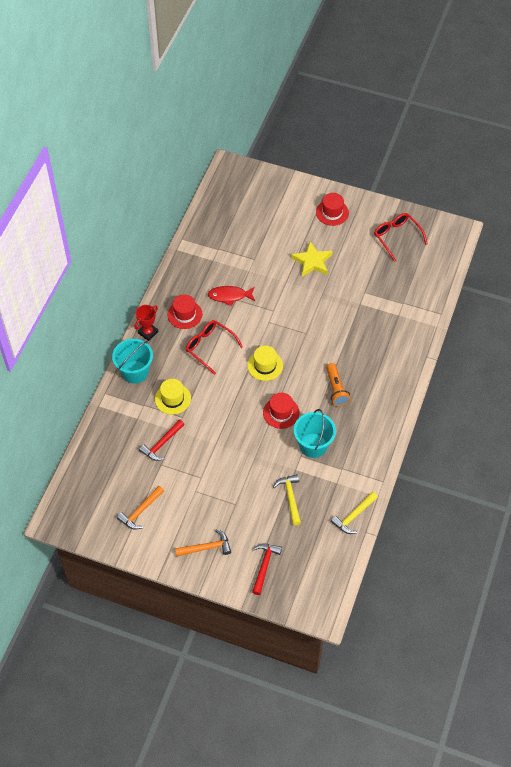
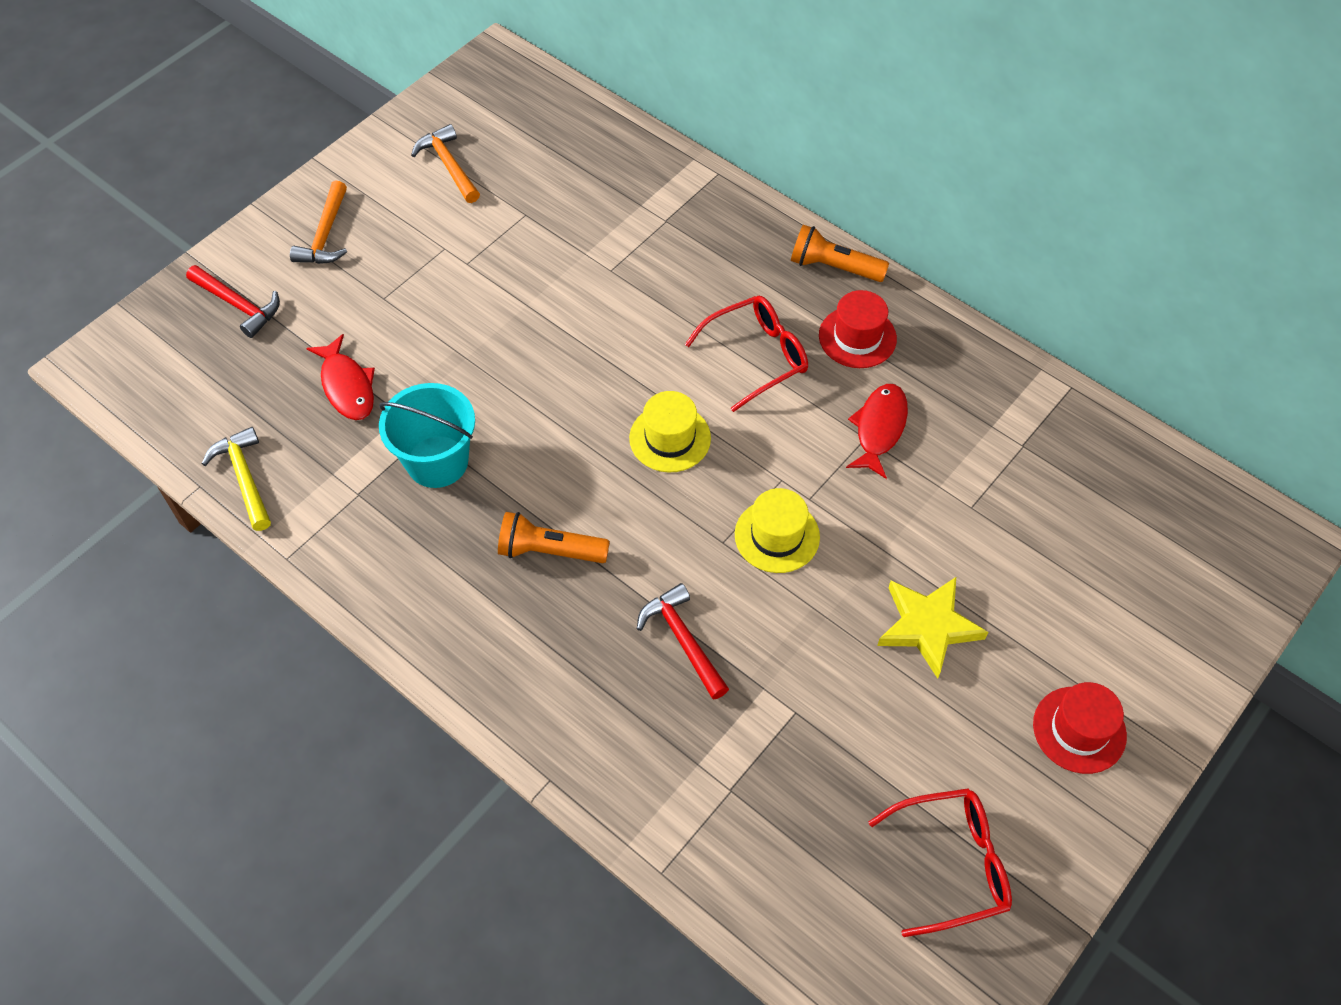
camera: 110 degrees right, 0 degrees up
(135, 372) = (747, 225): turquoise bucket -> none
(148, 332) = (833, 267): red trophy -> orange flashlight
(162, 444) = (567, 226): red hammer -> red hammer (683, 640)
(172, 399) = (659, 266): yellow hat -> yellow hat (777, 536)
(281, 412) = (542, 430): red hat -> none
(290, 497) = (347, 386): yellow hammer -> red fish

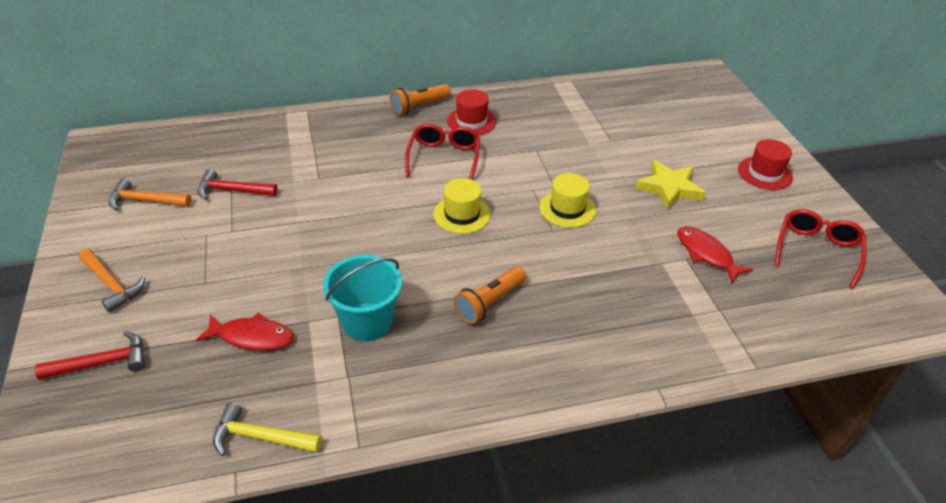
camera: 55 degrees left, 15 degrees down
(683, 640) = (604, 278): red hammer -> red hammer (232, 191)
(879, 428) = (535, 143): red fish -> red fish (706, 254)

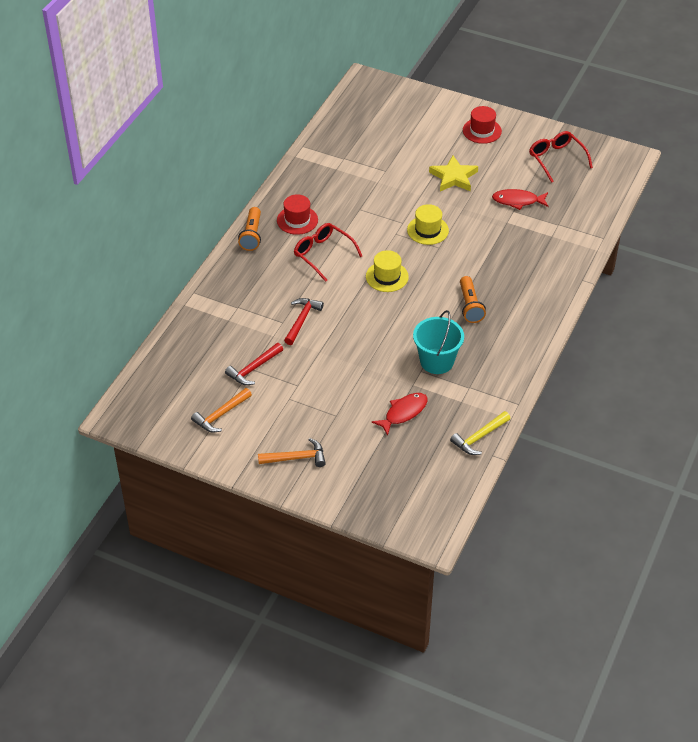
camera: 50 degrees left, 5 degrees up
(103, 363) = (364, 482): red hammer -> red hammer (302, 320)

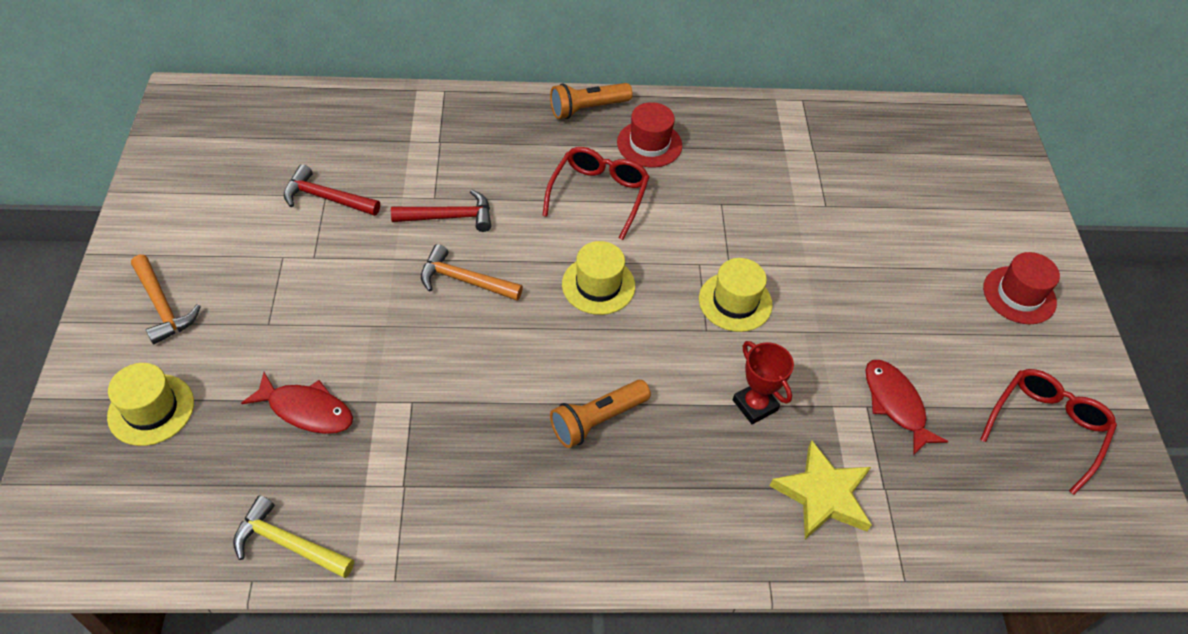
camera: 60 degrees right, 5 degrees up
(220, 415) = (221, 194): orange hammer -> orange hammer (464, 280)
(368, 475) = (151, 409): none -> yellow hat
(436, 361) = (444, 416): turquoise bucket -> none
(453, 177) = (880, 294): yellow star -> yellow star (823, 495)
(492, 248) = (755, 405): none -> red trophy

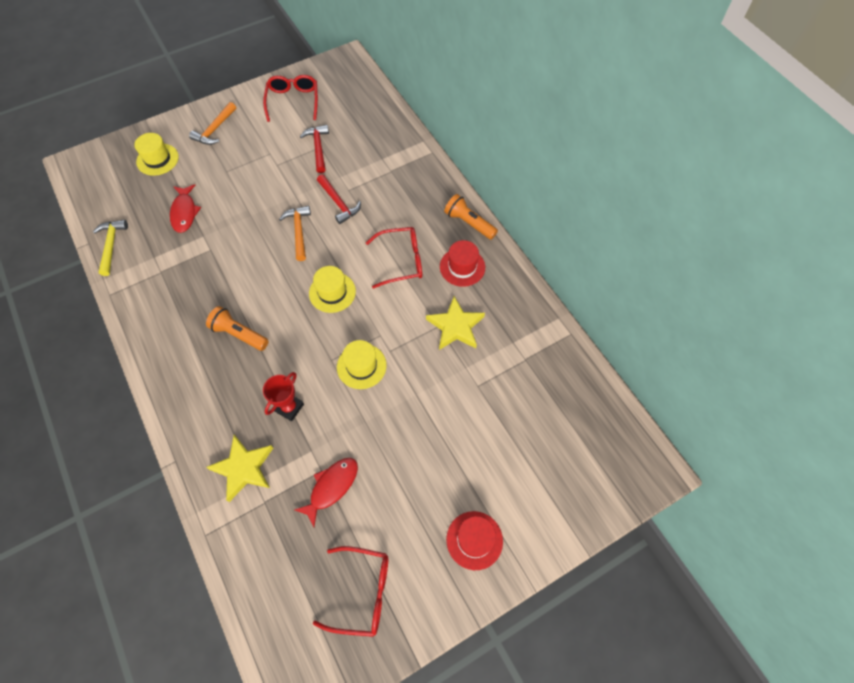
camera: 65 degrees right, 10 degrees up
(203, 189) = (293, 101): none -> red glasses
(732, 188) = (455, 326): none -> yellow star

